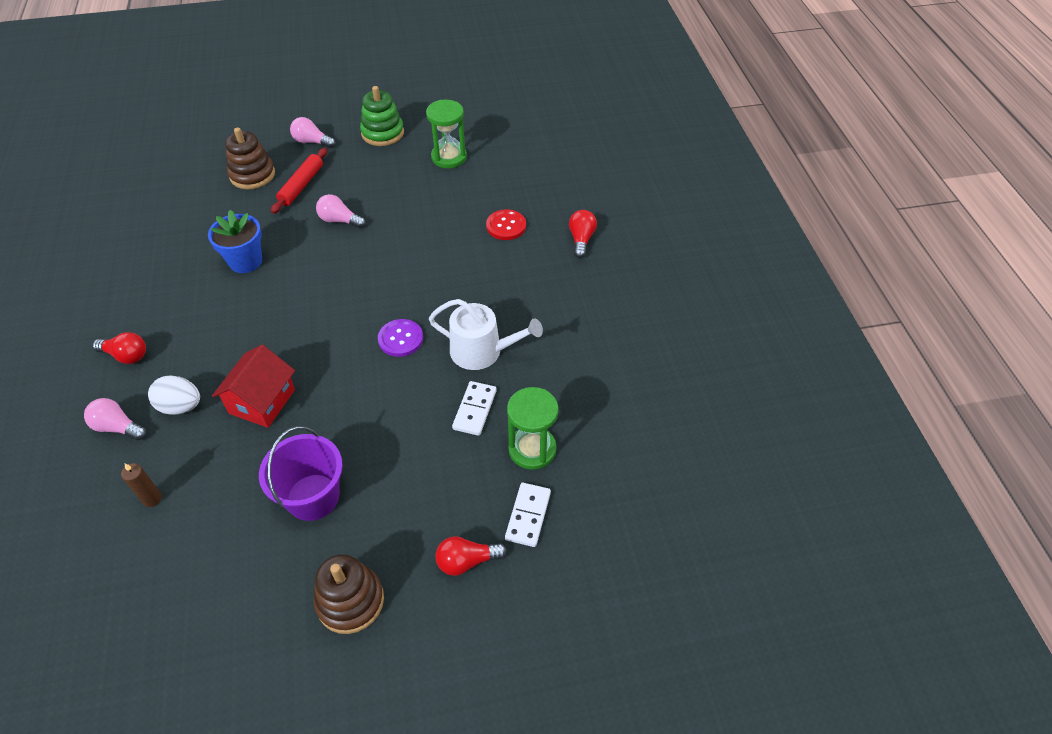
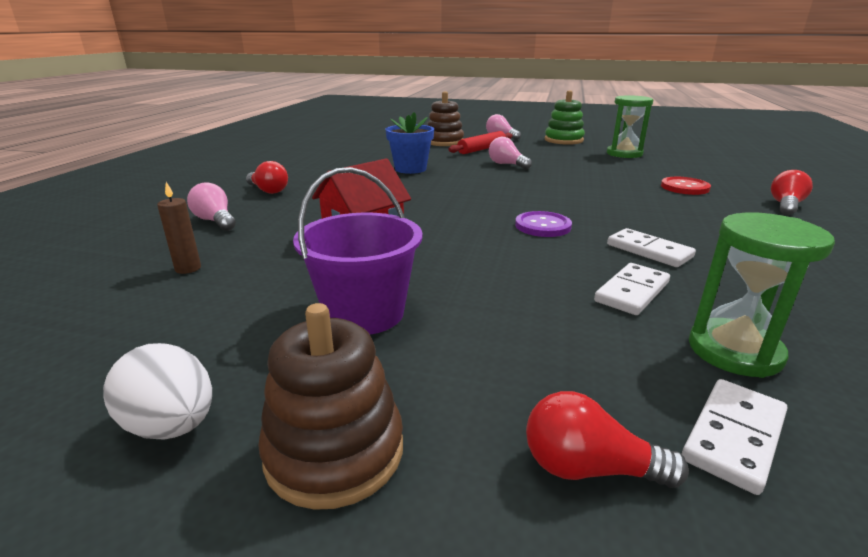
camera: 25 degrees right, 25 degrees down
(181, 406) = (283, 221): white egg -> white egg (172, 426)
(482, 351) = (649, 251): white watering can -> white domino

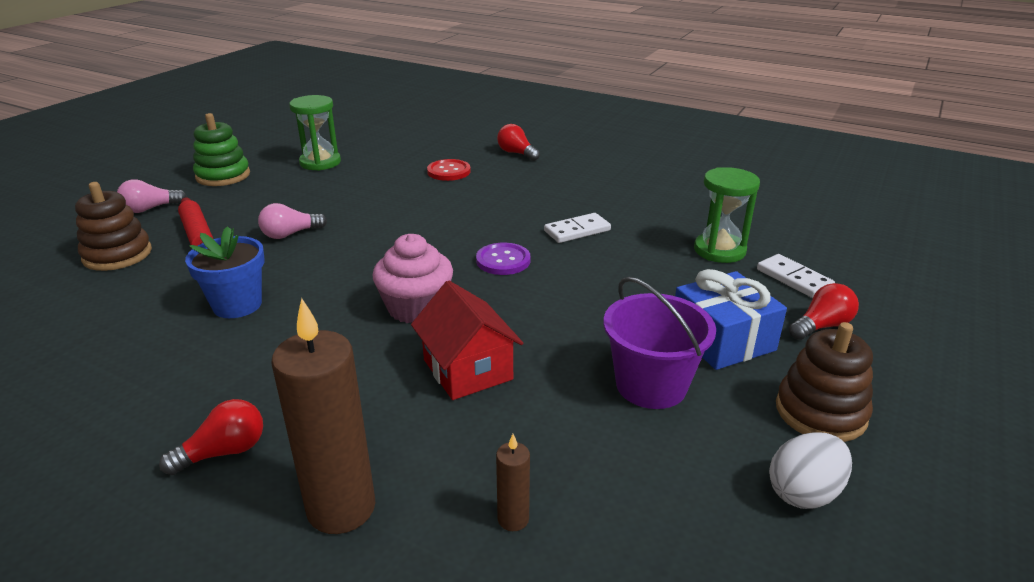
camera: 75 degrees left, 5 degrees up
(215, 221) = (341, 508): pink light bulb -> brown candle
(439, 208) = (416, 308): none -> pink cupcake
(479, 358) = (722, 339): none -> blue gift
(588, 468) = (821, 326): red light bulb -> red light bulb turned 150 degrees counterclockwise
(632, 292) = (642, 258): white domino -> none

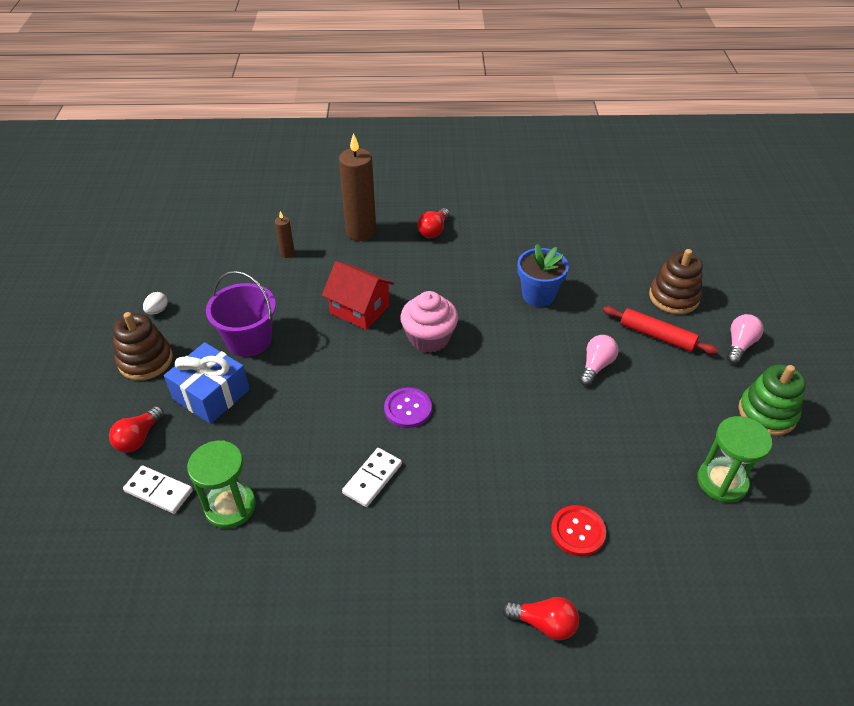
camera: 150 degrees right, 15 degrees up
(804, 493) = (157, 311): white egg -> white egg, size x0.60

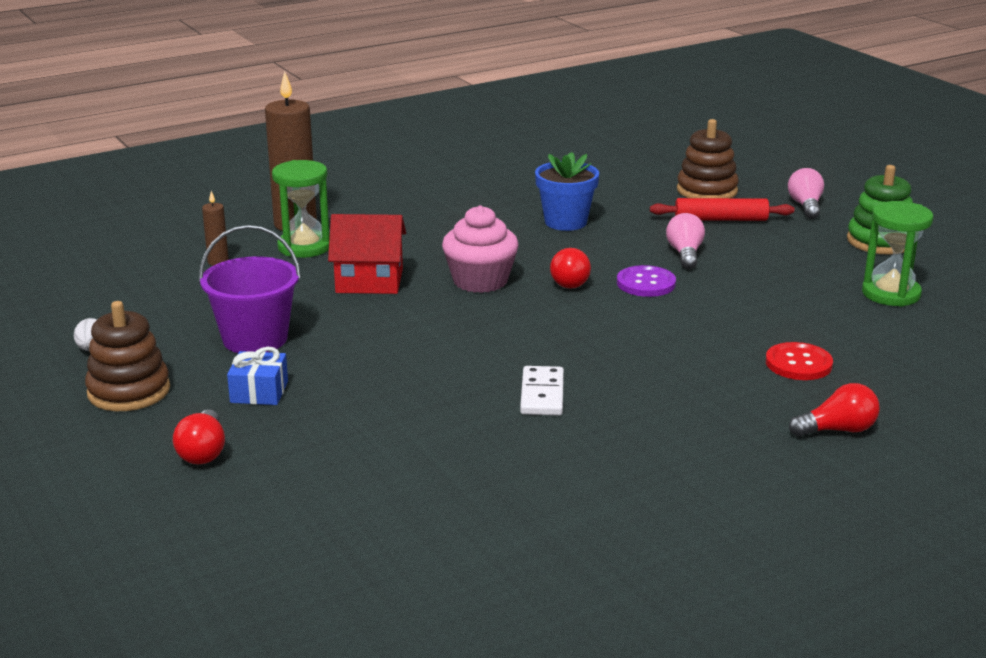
camera: 30 degrees left, 20 degrees down
(158, 491) = (287, 483): white domino -> none
(211, 394) = (259, 392): blue gift -> blue gift, size x0.61
(230, 506) = (397, 465): green hourglass -> green hourglass (304, 247)
(408, 409) = (519, 336): purple button -> purple button (646, 283)
(434, 230) = (386, 204): red light bulb -> red light bulb (568, 281)

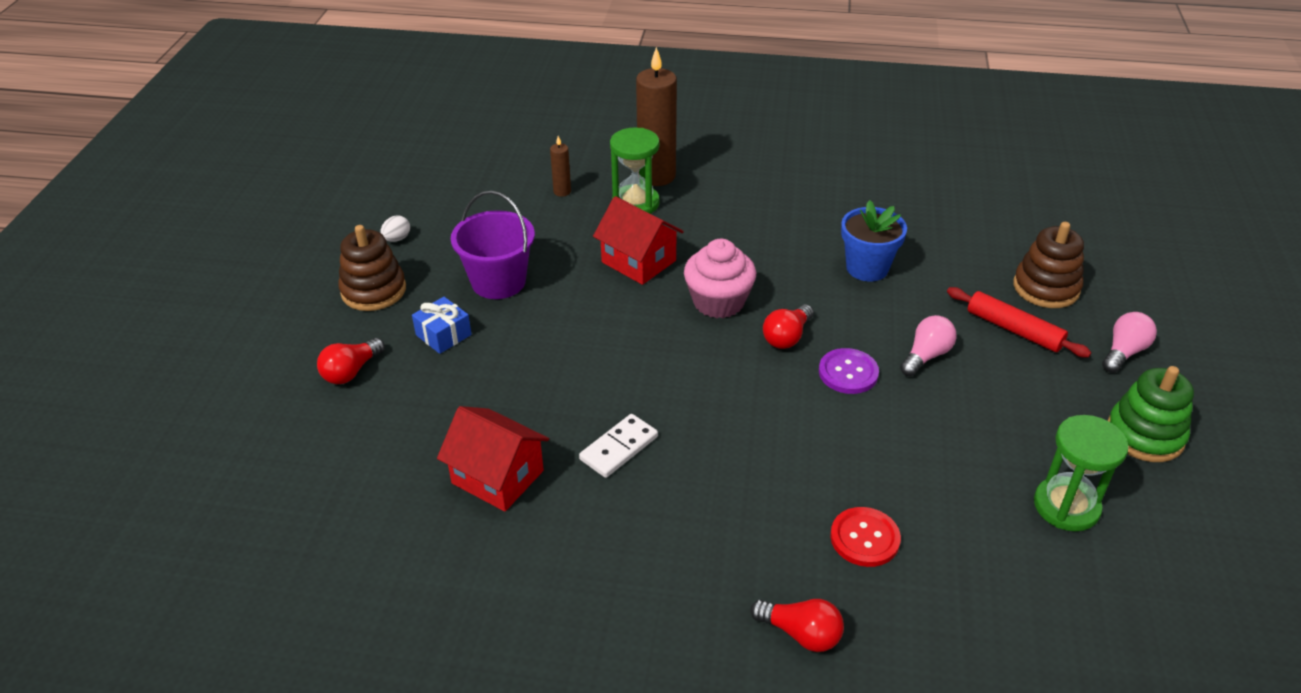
camera: 40 degrees right, 15 degrees up
(468, 455) = (497, 477): none -> red house

